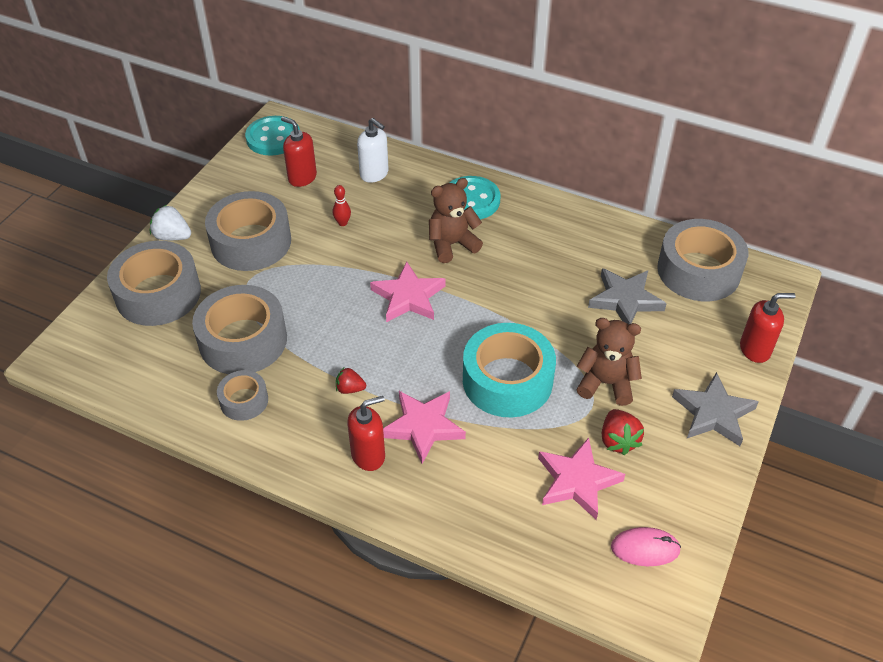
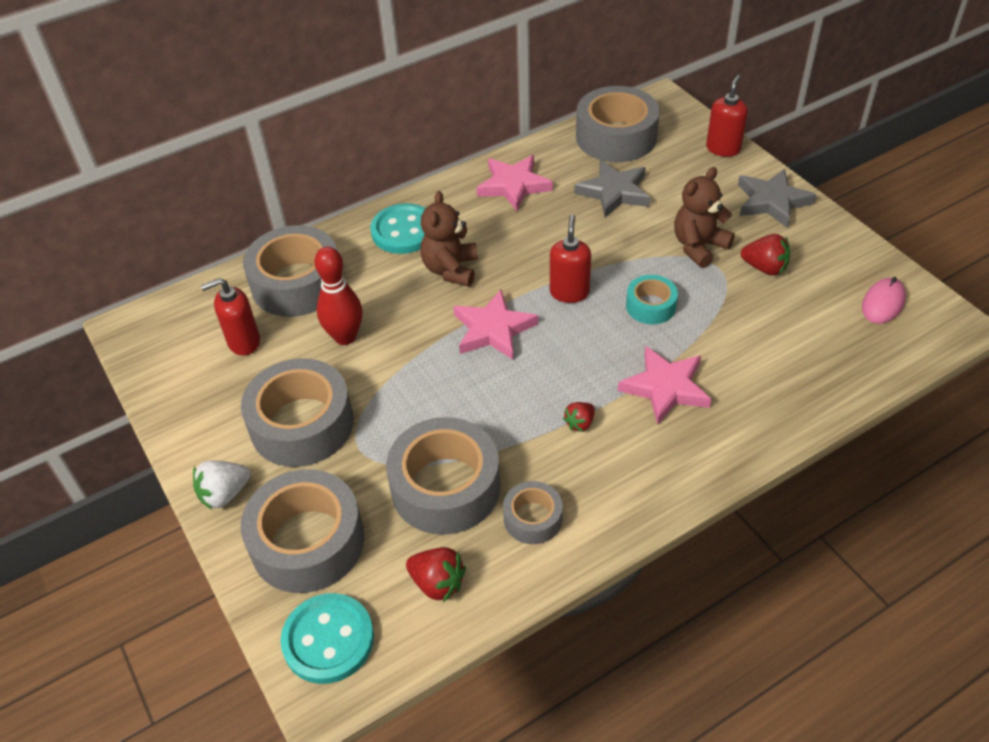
camera: 55 degrees left, 0 degrees up
(161, 374) = (437, 583): none -> red strawberry
(273, 138) = (153, 341): turquoise button -> turquoise button (328, 640)
(342, 223) = (345, 337): red bowling pin -> red bowling pin, size x1.98
(368, 455) = (673, 443): red soap dispenser -> red soap dispenser (569, 292)
(374, 174) = (297, 283): white soap dispenser -> grey tape
(507, 380) = (650, 306): turquoise tape -> turquoise tape, size x0.52
(577, 481) = (792, 312): pink star -> pink star (513, 185)

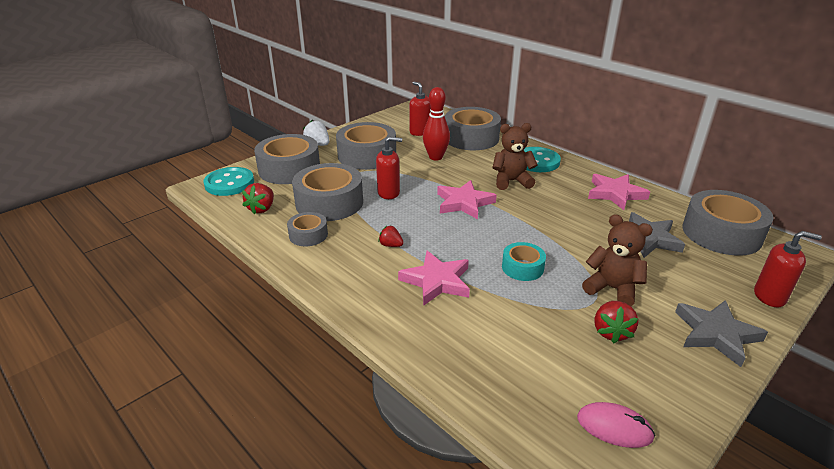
camera: 75 degrees right, 15 degrees down
(569, 292) = (516, 228): red soap dispenser -> red soap dispenser (389, 193)

